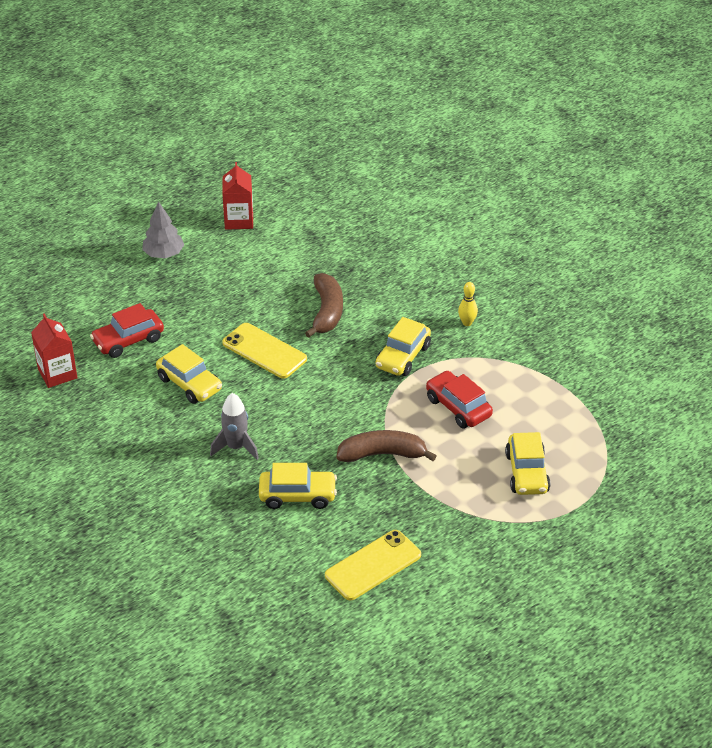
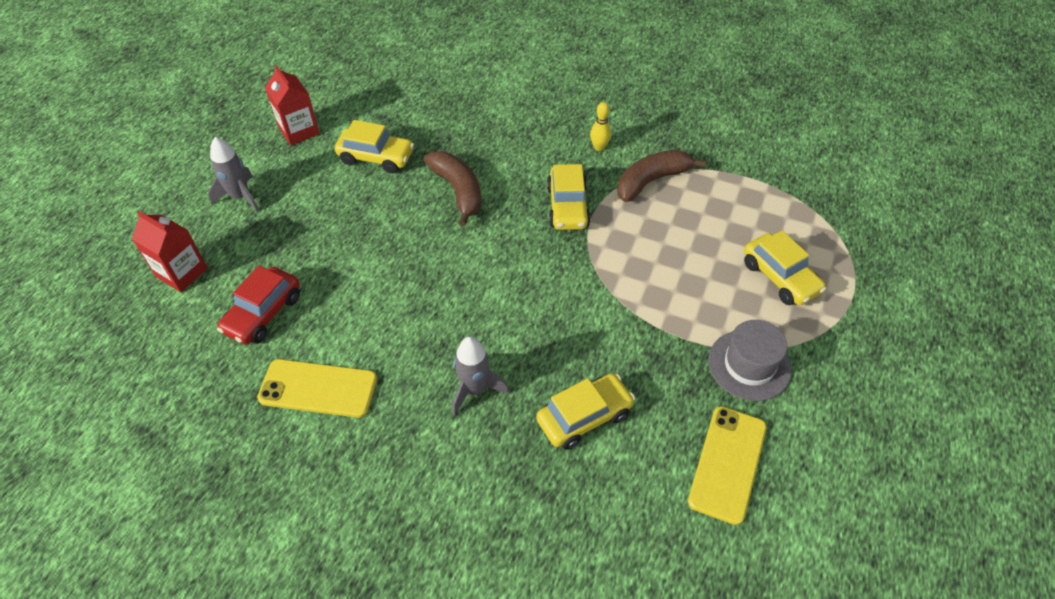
camera: 30 degrees left, 10 degrees up
(57, 373) = (201, 394): red carton -> red carton (182, 272)
(164, 254) = (240, 197): grey tree -> grey rocket
(189, 384) = (369, 335): yellow car -> yellow car (376, 157)
(264, 351) = (425, 260): yellow phone -> yellow phone (318, 388)
(382, 454) = (632, 323): brown banana -> brown banana (651, 181)
(445, 517) = (749, 365): none -> grey hat
(458, 407) = (661, 237): red car -> none

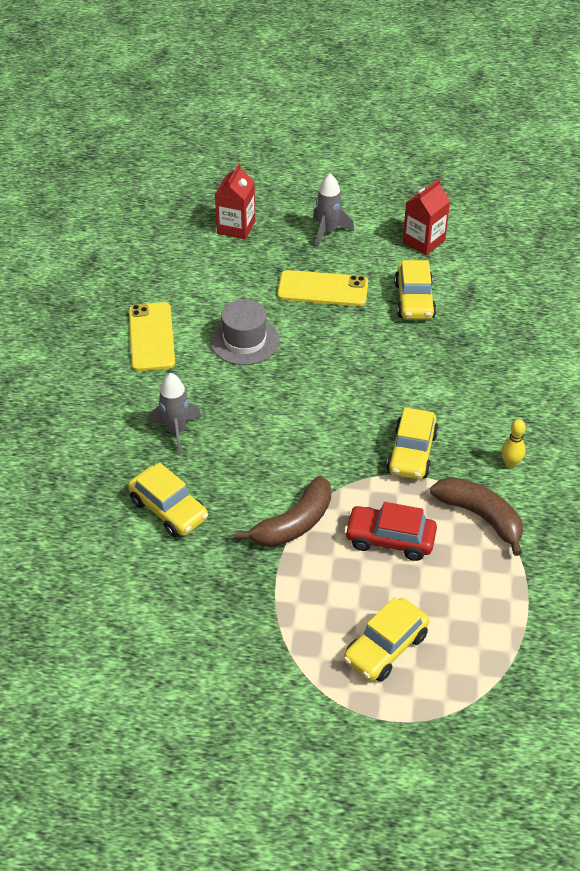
camera: 75 degrees right, 5 degrees down
(263, 313) = (212, 284): red car -> red car (390, 539)
(458, 191) = (397, 367): brown banana -> brown banana (294, 523)
(567, 207) = (411, 453): yellow car -> yellow car turned 60 degrees counterclockwise
(727, 464) = (147, 621): yellow phone -> yellow phone (322, 289)
(749, 365) = (261, 629): grey hat -> grey hat (244, 340)

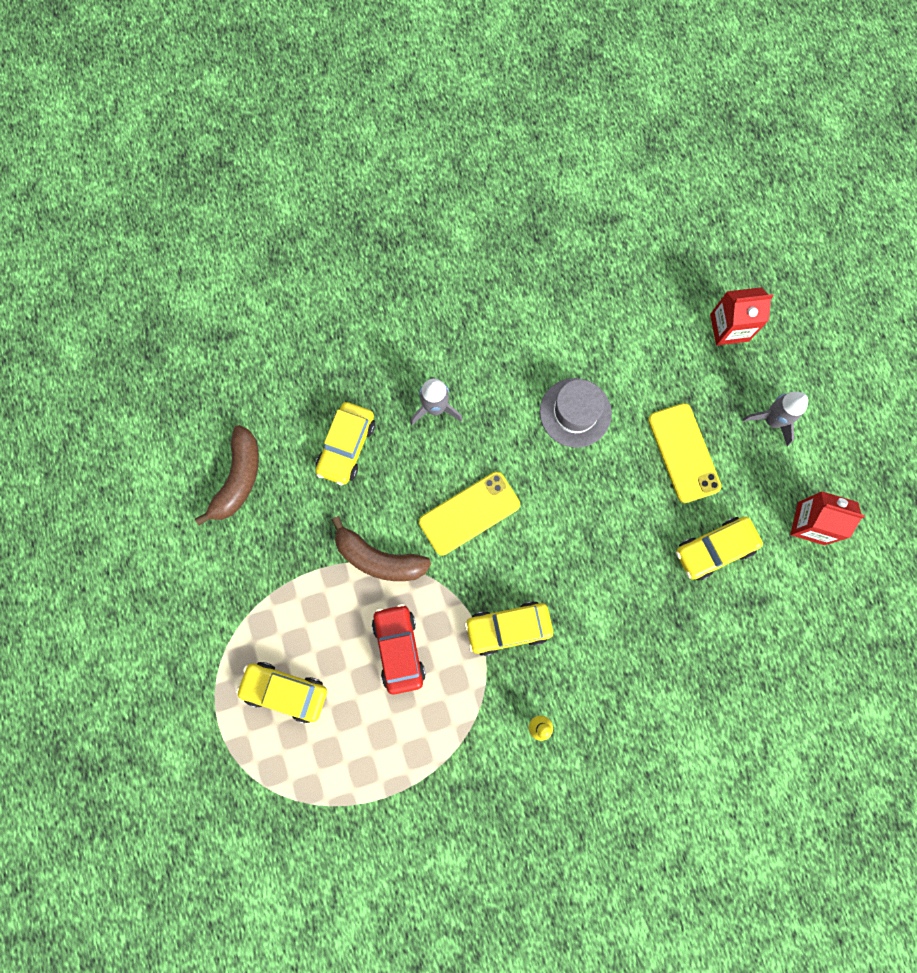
camera: 65 degrees right, 30 degrees up
(151, 337) = (537, 327): yellow phone -> yellow phone (469, 513)
(480, 516) = (461, 721): brown banana -> brown banana (238, 479)

